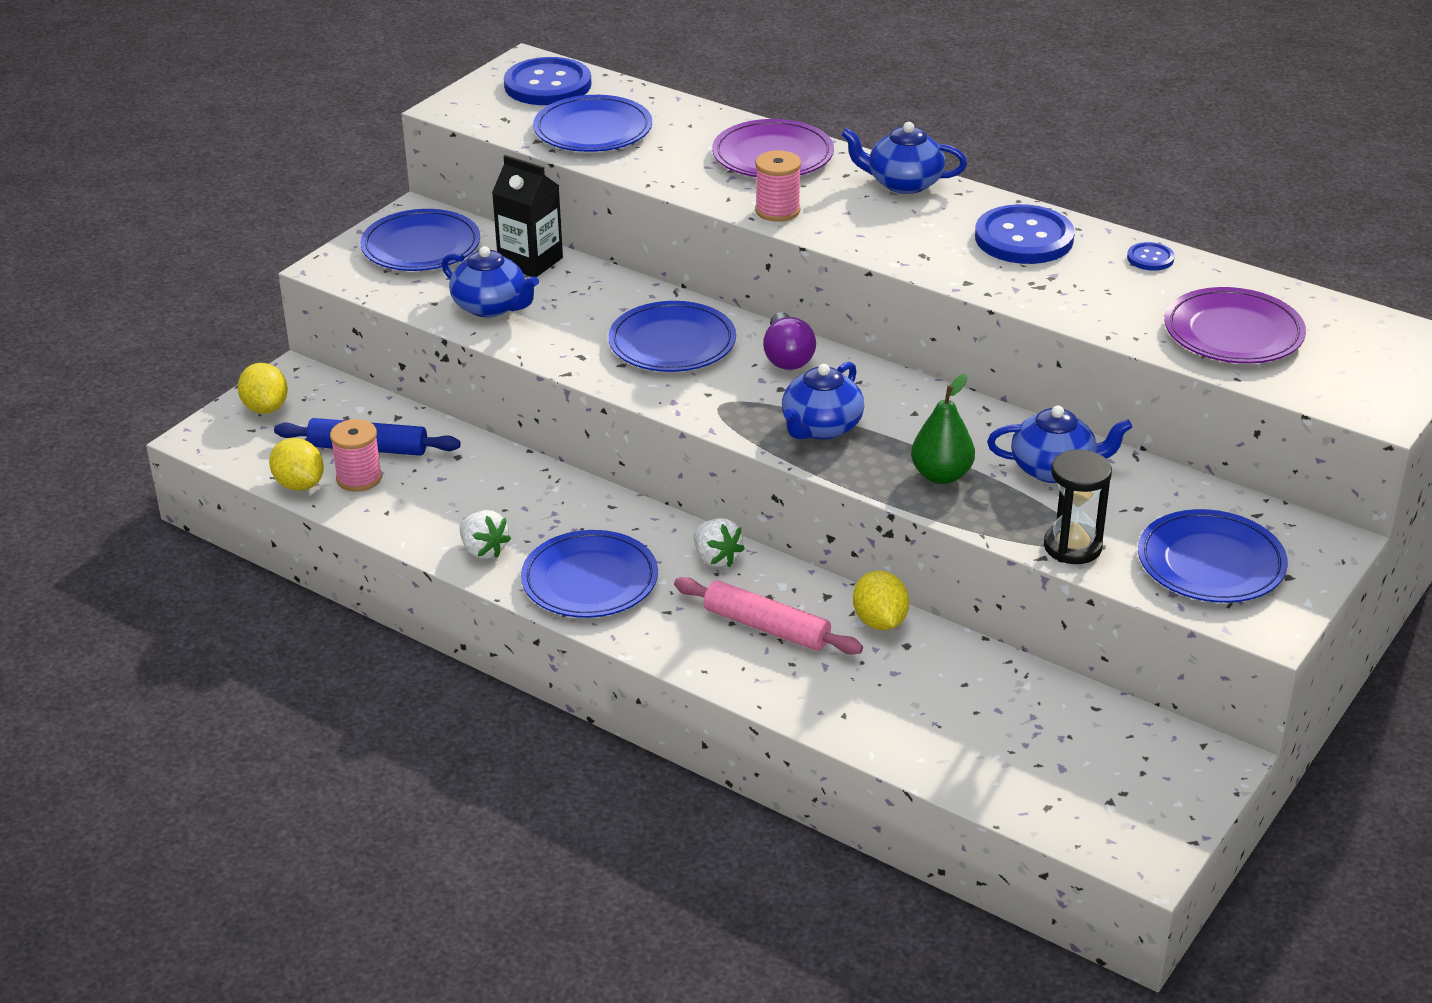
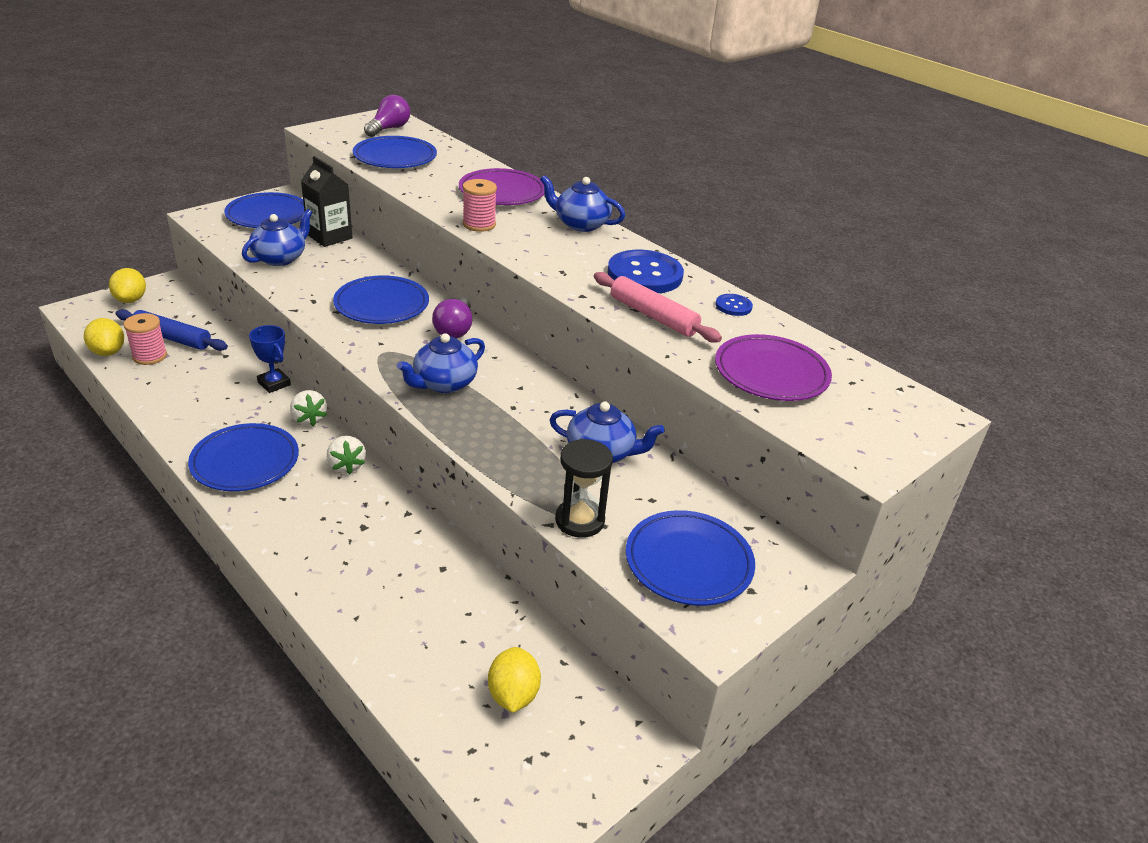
camera: 10 degrees right, 0 degrees up
(483, 550) = (190, 423): white strawberry -> white strawberry (309, 419)
(491, 307) = (280, 258): blue teapot -> blue teapot turned 105 degrees counterclockwise
(547, 85) = (389, 129): blue button -> purple light bulb
(550, 479) = (274, 383): none -> blue trophy
(766, 627) = (346, 528): pink rolling pin -> pink rolling pin (653, 316)
(879, 621) = (434, 543): yellow lemon -> yellow lemon (513, 695)
(941, 475) = (510, 439): green pear -> none

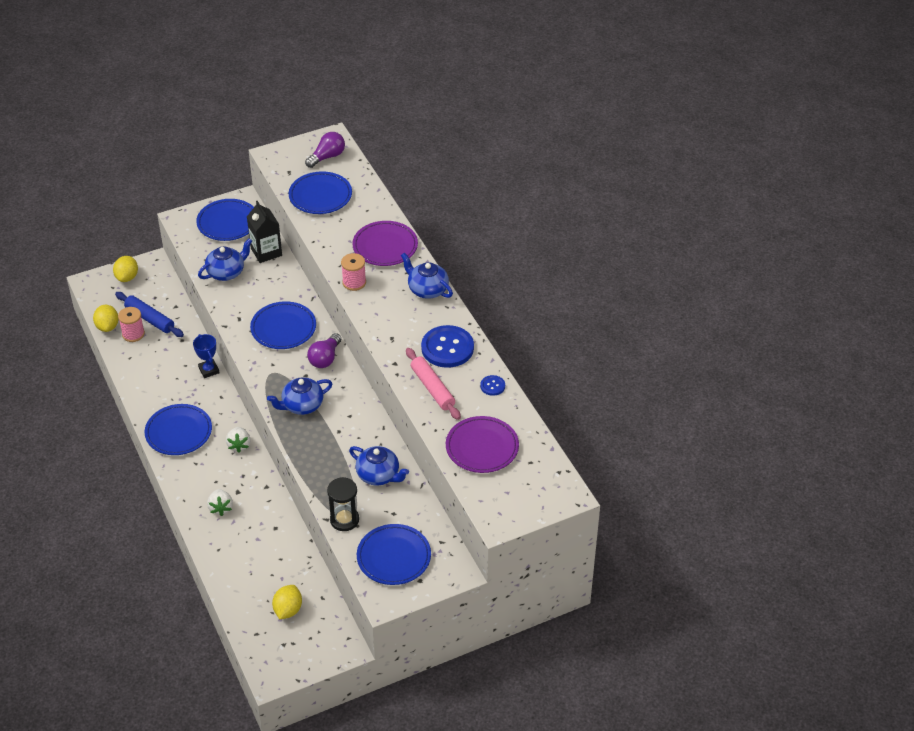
camera: 20 degrees right, 10 degrees up
(309, 419) = (224, 404): white strawberry -> white strawberry (220, 508)

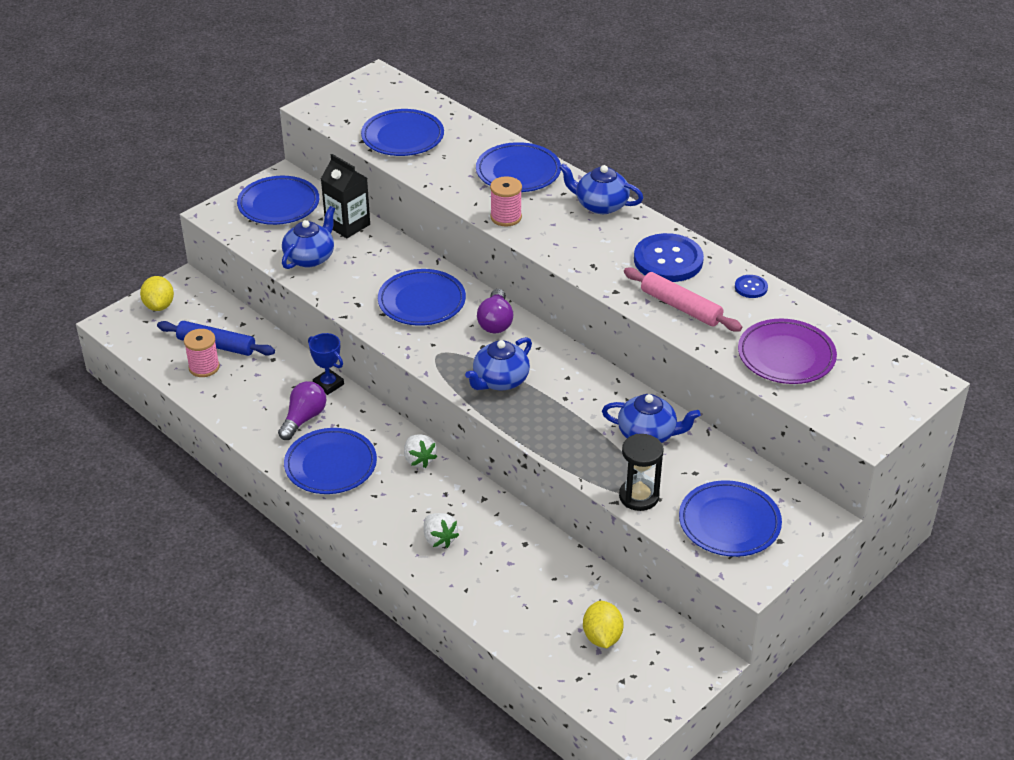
camera: 20 degrees left, 5 degrees down
(107, 326) = (164, 367): yellow lemon -> none
(327, 157) = (384, 96): purple light bulb -> purple light bulb (304, 419)
(385, 246) = (518, 172): purple plate -> blue plate

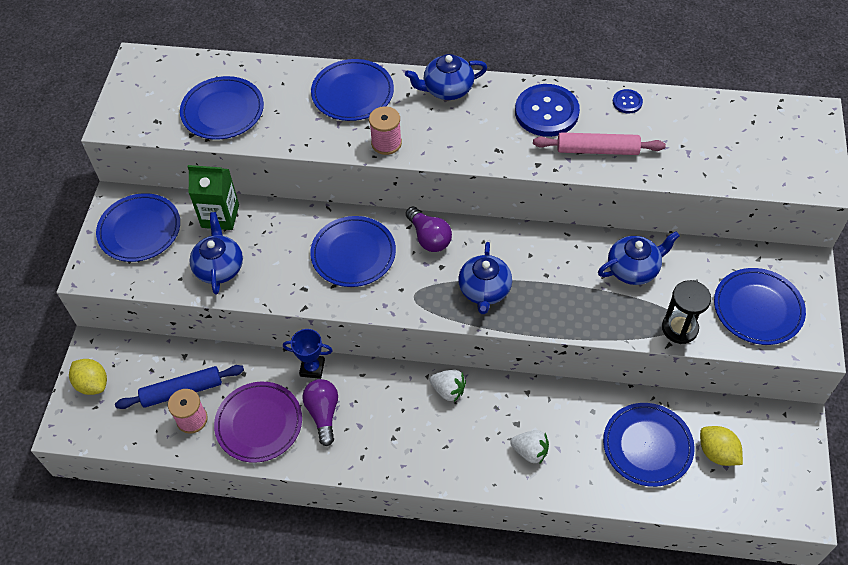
camera: 35 degrees left, 15 degrees up
(330, 465) = (386, 442): blue plate -> blue plate (647, 446)
(347, 225) = (220, 216): black carton -> green carton
(786, 356) = (709, 149): purple plate -> purple plate (259, 424)

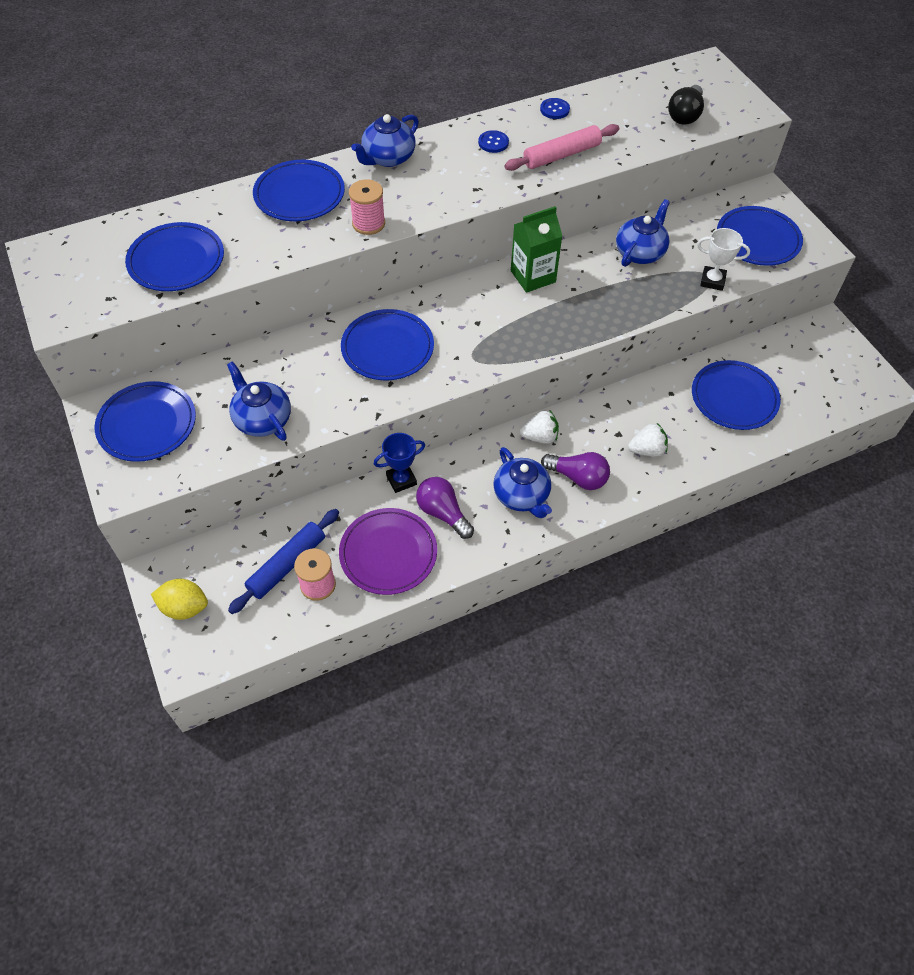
camera: 35 degrees left, 0 degrees up
(220, 216) = (225, 374): green carton -> green carton (533, 276)
(429, 238) = (447, 304): purple light bulb -> purple light bulb (578, 477)
(484, 290) = (531, 324): blue teapot -> blue teapot (521, 496)
(546, 112) = (493, 143): blue button -> blue button, size x0.46
(679, 328) = (712, 281): black hourglass -> white trophy
(717, 453) = (788, 376): yellow lemon -> none
(747, 159) = (685, 115): none -> black light bulb

